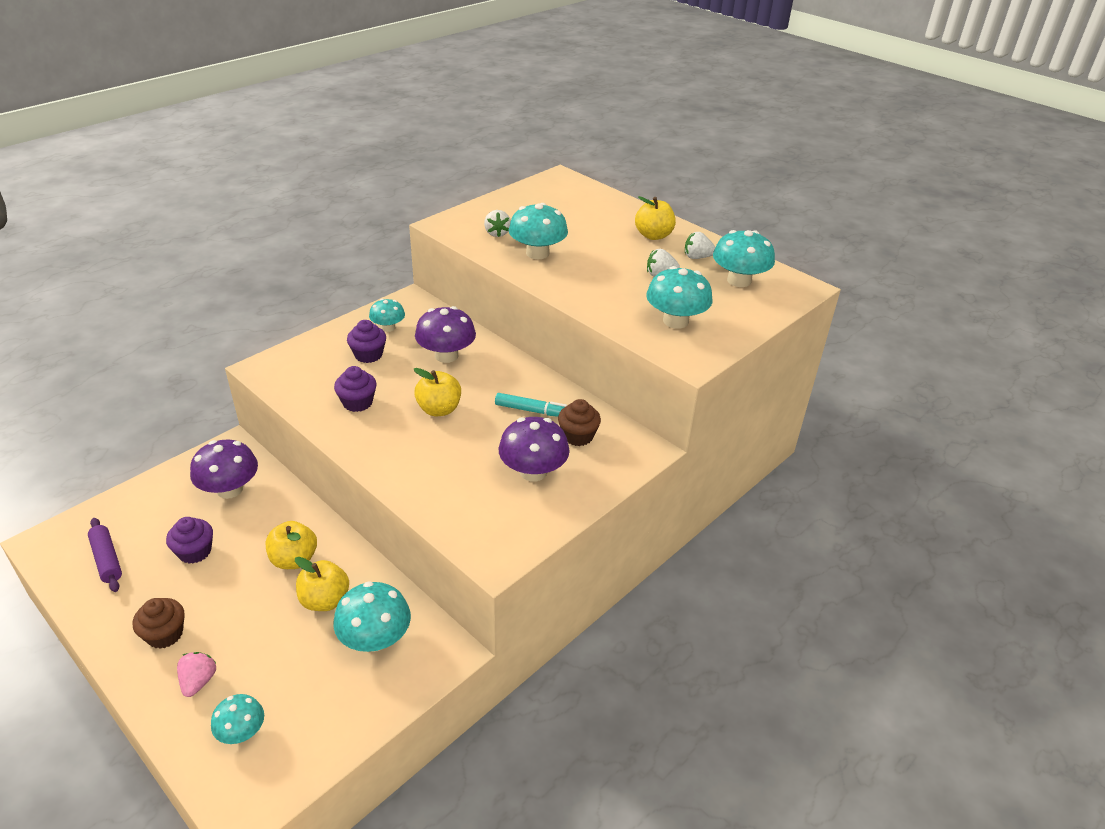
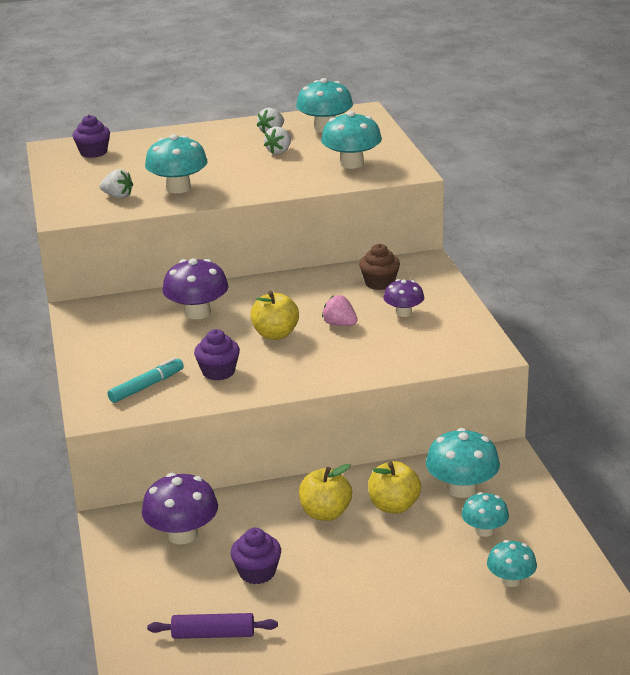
camera: 55 degrees left, 10 degrees down
(165, 634) = (357, 608): brown cupcake -> none
(199, 681) = (434, 596): pink strawberry -> pink strawberry (340, 324)
(368, 355) = (147, 351): purple cupcake -> purple cupcake (93, 152)
(388, 327) = (113, 331): turquoise mushroom -> turquoise mushroom (484, 530)
(533, 411) = (326, 293): turquoise marker -> turquoise marker (147, 386)
(533, 471) = (403, 313): purple mushroom -> purple mushroom, size x0.61
(653, 235) = (215, 138): yellow apple -> none

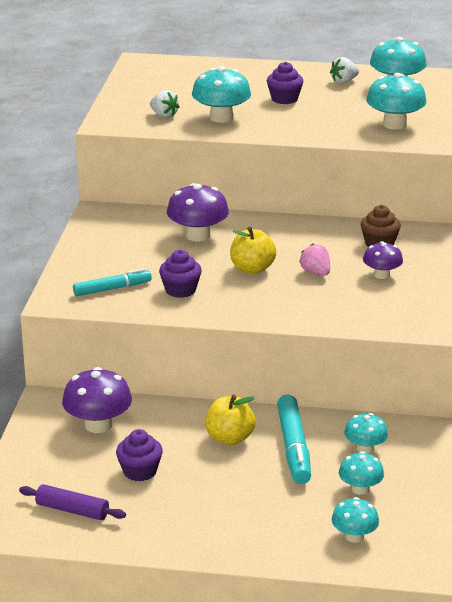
camera: 20 degrees right, 0 degrees up
(93, 152) = (171, 72): purple cupcake -> purple cupcake (284, 99)
(279, 151) = (336, 101): white strawberry -> none
(394, 506) = (293, 447): yellow apple -> turquoise marker
(462, 489) = (365, 448): turquoise mushroom -> turquoise mushroom, size x0.61

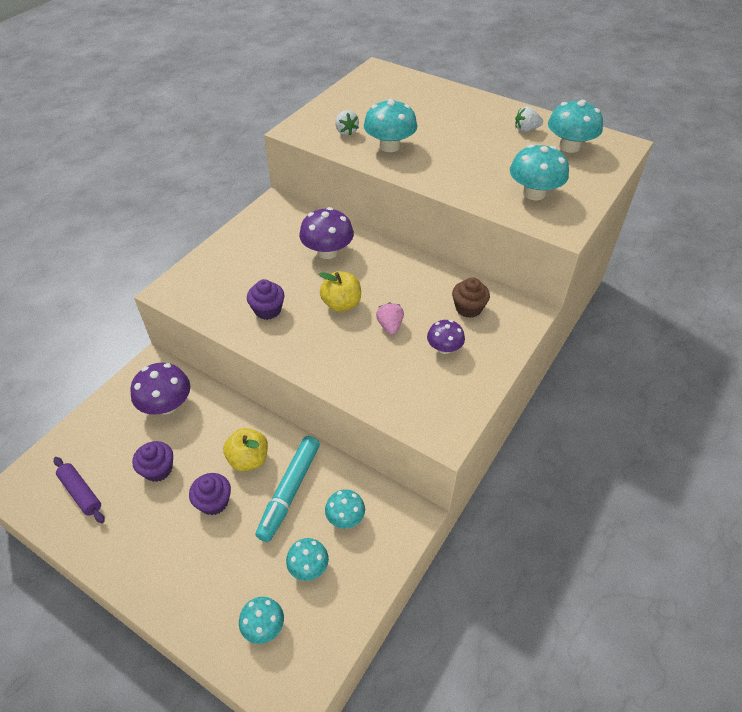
camera: 25 degrees right, 20 degrees up
(112, 289) = (219, 291): turquoise marker -> none
(284, 99) = (459, 138): purple cupcake -> purple cupcake (214, 502)

